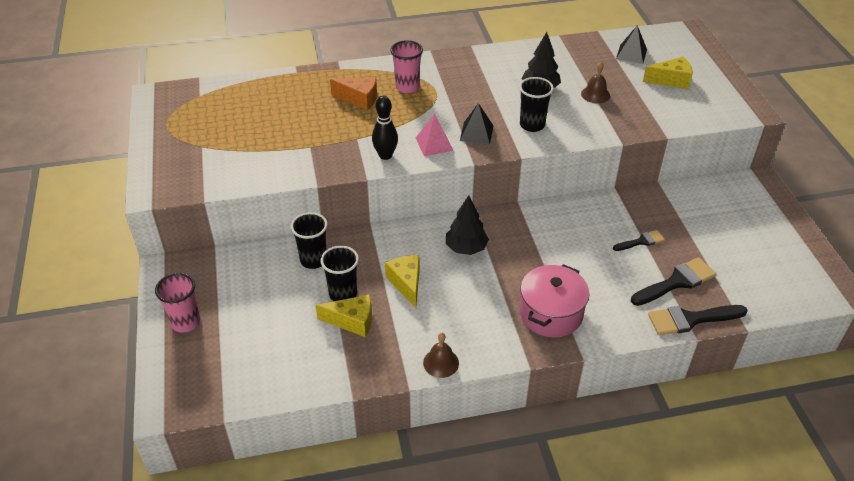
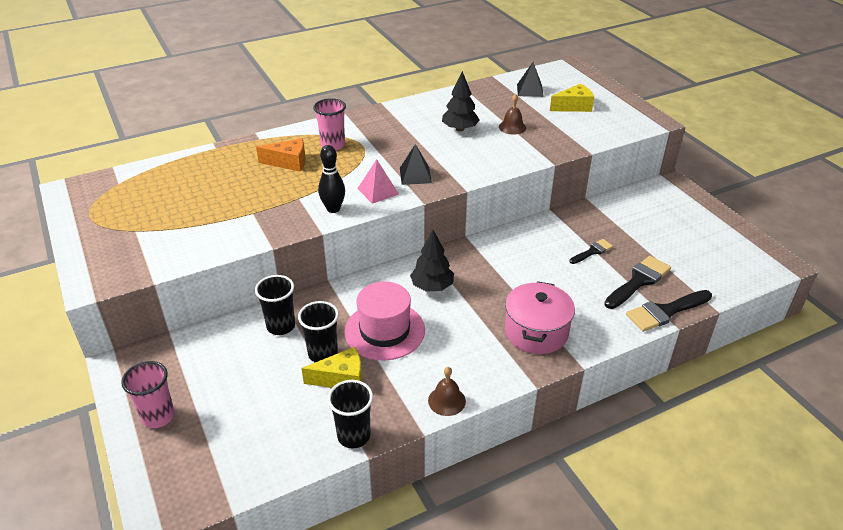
camera: 15 degrees left, 5 degrees down
(406, 283) = (384, 331): yellow cheese -> pink hat
(532, 125) = (465, 161): black cup -> black cup (354, 436)

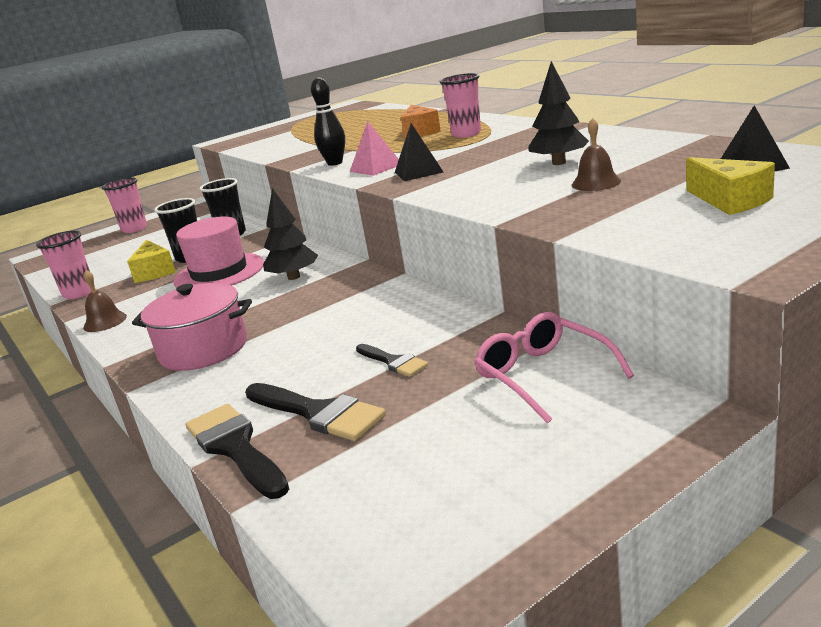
camera: 85 degrees right, 15 degrees down
(354, 436) = (79, 293): black cup -> pink cup
(625, 209) = (542, 375): none -> pink glasses

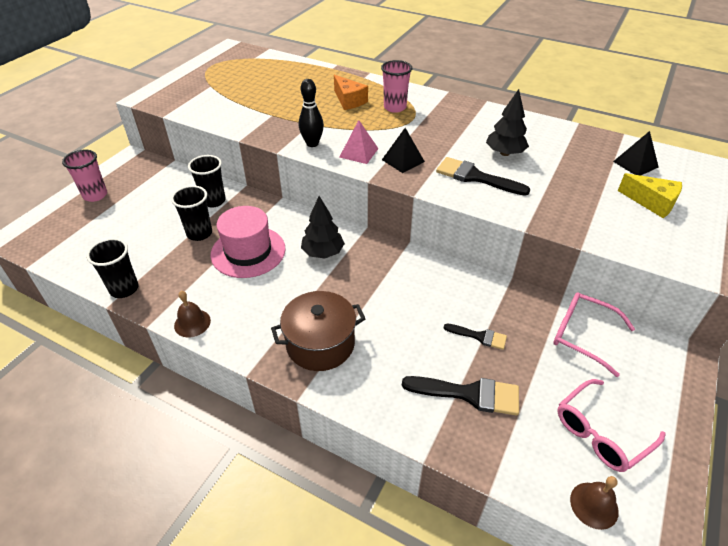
camera: 30 degrees left, 20 degrees up
(79, 293) = (124, 289): pink cup -> black cup
(154, 272) = (180, 254): yellow cheese -> none
(203, 349) = (320, 344): pink pot -> brown pot
(235, 448) = (440, 438): black brush -> black brush (475, 177)
(454, 480) = (600, 433): none -> pink glasses
(596, 183) = (552, 180): brown bell -> brown bell (594, 505)

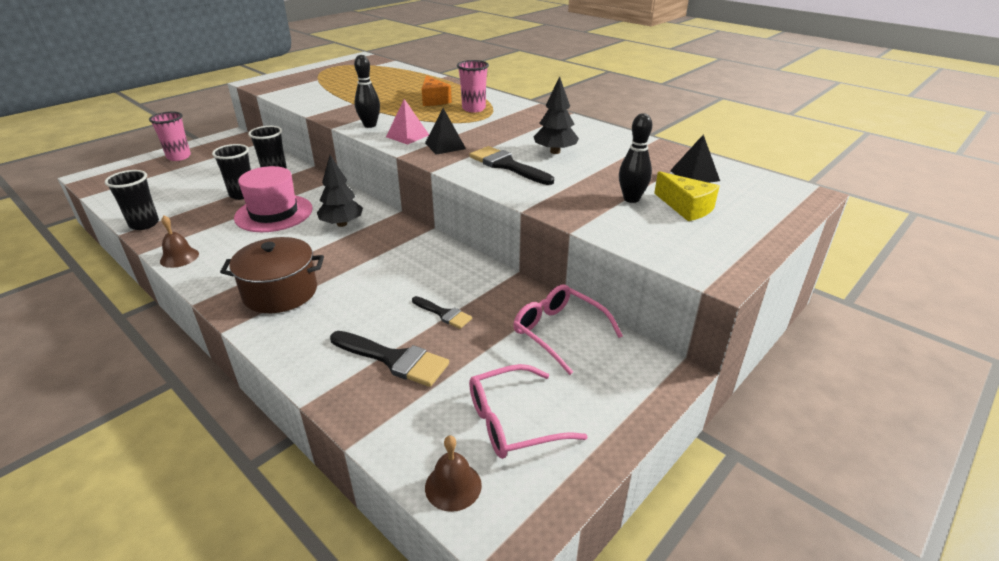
camera: 15 degrees right, 10 degrees down
(604, 200) = (631, 199): none -> black bowling pin

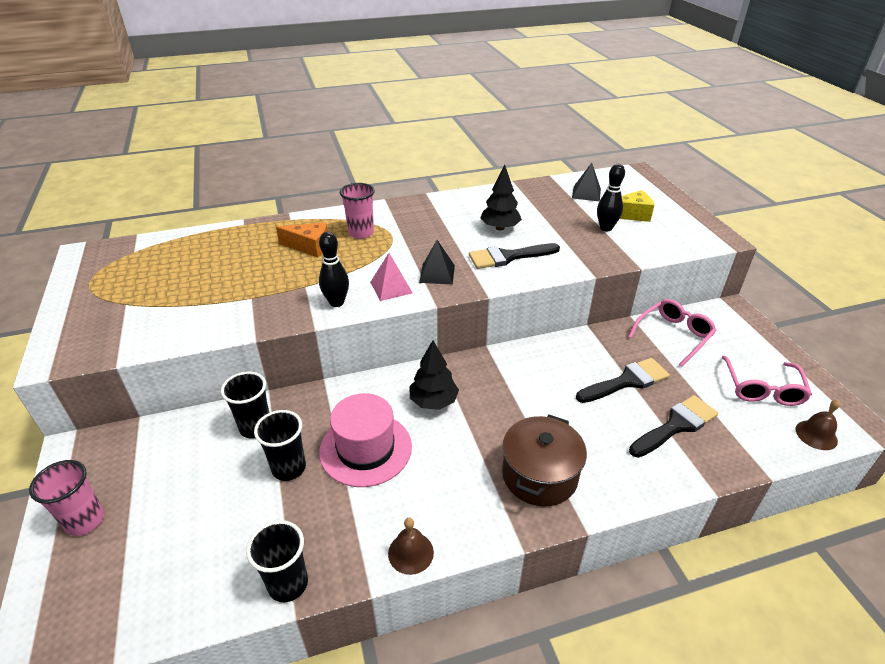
camera: 60 degrees left, 5 degrees up
(444, 314) = (626, 381): black brush -> black brush, size x1.71
(558, 331) = (674, 335): pink glasses -> pink glasses turned 150 degrees clockwise

